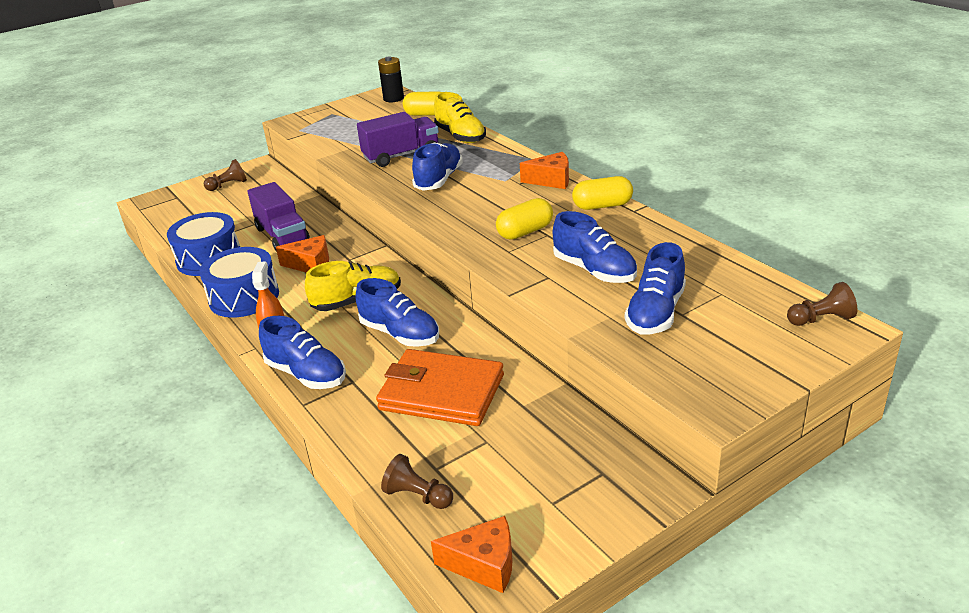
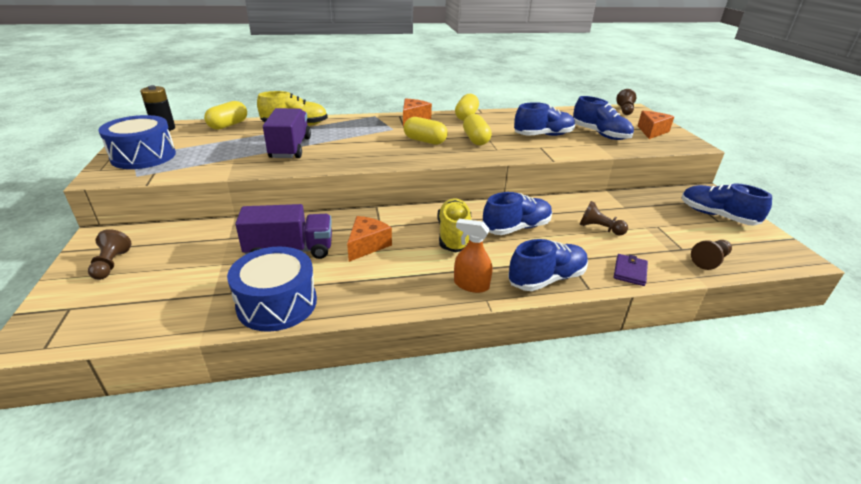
camera: 70 degrees left, 0 degrees up
(244, 297) = (388, 292): blue drum -> blue drum (143, 156)
(351, 429) = (630, 272): none -> purple wallet
(439, 180) = (359, 145): blue shoe -> blue shoe (717, 216)
(442, 392) = (599, 228): orange wallet -> brown pawn
(484, 564) = (773, 253): orange cheese -> orange cheese (652, 131)
(487, 206) = (425, 141): none -> yellow capsule

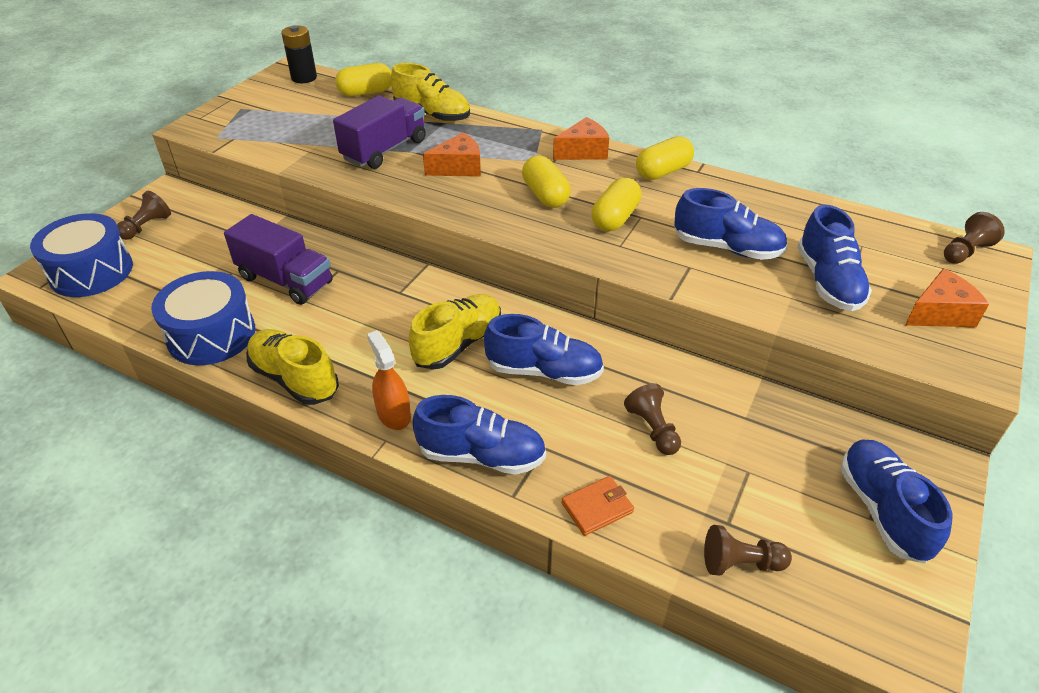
camera: 40 degrees right, 10 degrees up
(143, 156) = (247, 113): blue drum -> blue drum (91, 271)
(367, 245) = (357, 310): orange cheese -> orange cheese (458, 167)
(380, 298) = (295, 379): none -> yellow shoe
(630, 272) = (597, 507): purple wallet -> orange wallet

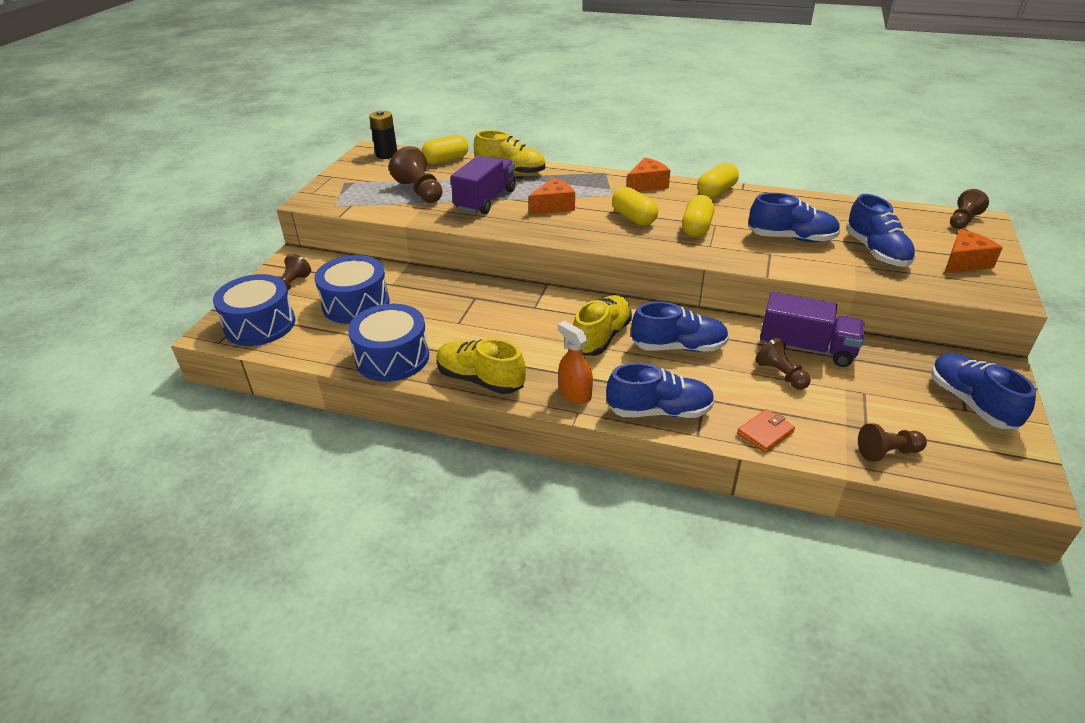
camera: 10 degrees left, 5 degrees down
(204, 260) = (356, 304): none -> blue drum
(285, 280) = (434, 310): purple truck -> purple truck (806, 348)
(317, 129) = (420, 191): none -> brown pawn

